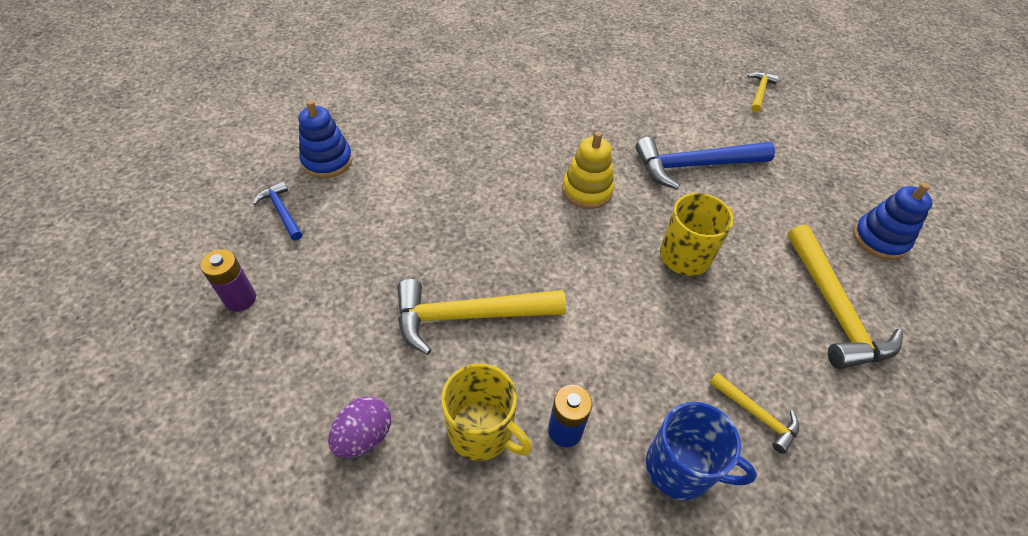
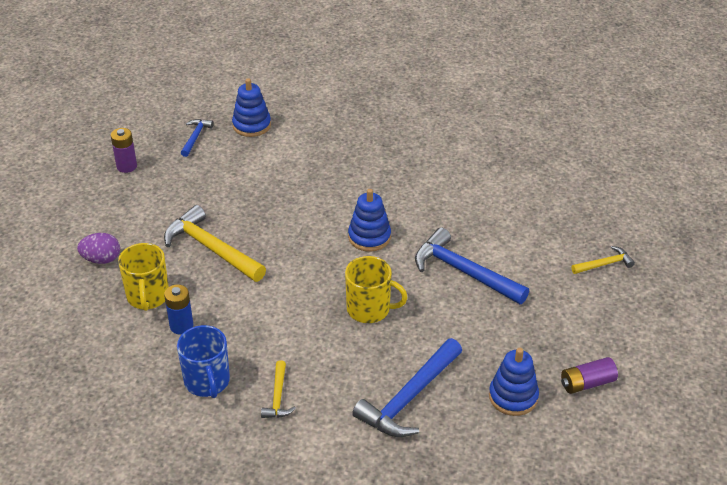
camera: 50 degrees right, 10 degrees down
(587, 190) = (369, 237): yellow stacking toy -> blue stacking toy
(833, 308) = (409, 398): yellow hammer -> blue hammer
(892, 187) = (587, 383): none -> purple battery

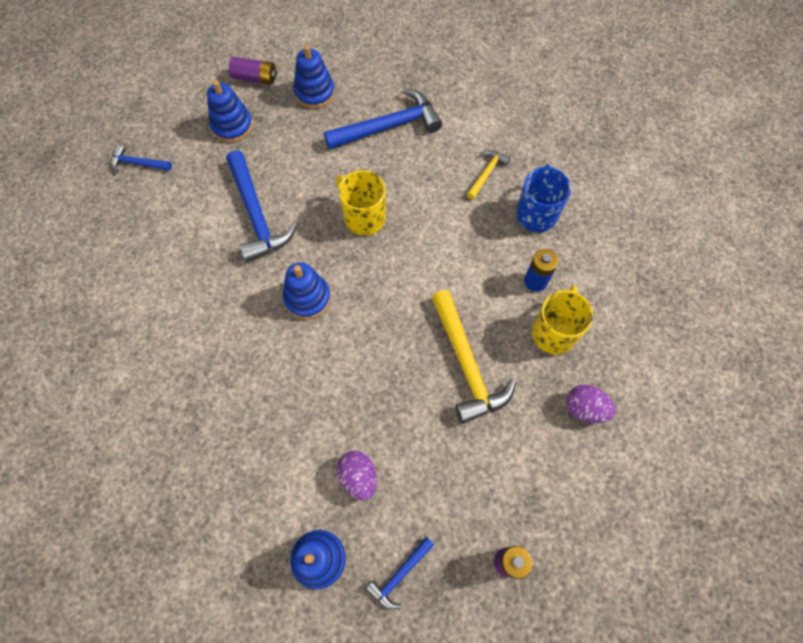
camera: 150 degrees left, 25 degrees up
(253, 164) = (358, 477): none -> purple egg
(559, 329) = (232, 126): none -> blue stacking toy
(604, 264) = (138, 163): yellow hammer -> blue hammer

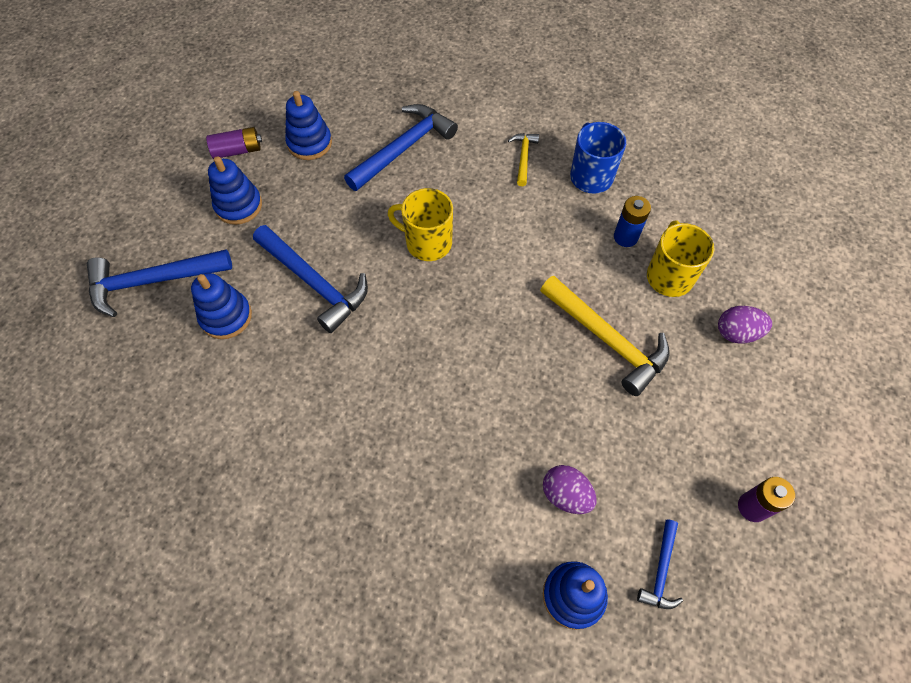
camera: 25 degrees left, 5 degrees down
(138, 163) = (152, 281): blue hammer -> blue hammer, size x1.95
(307, 298) = (414, 343): blue stacking toy -> blue stacking toy (226, 316)

